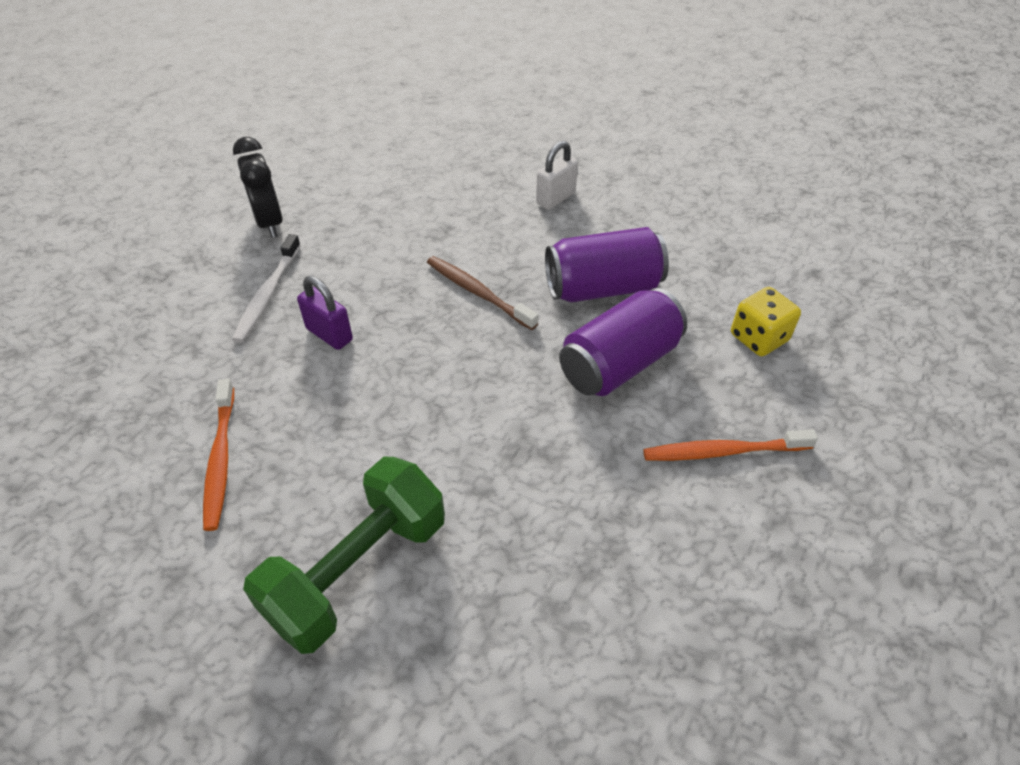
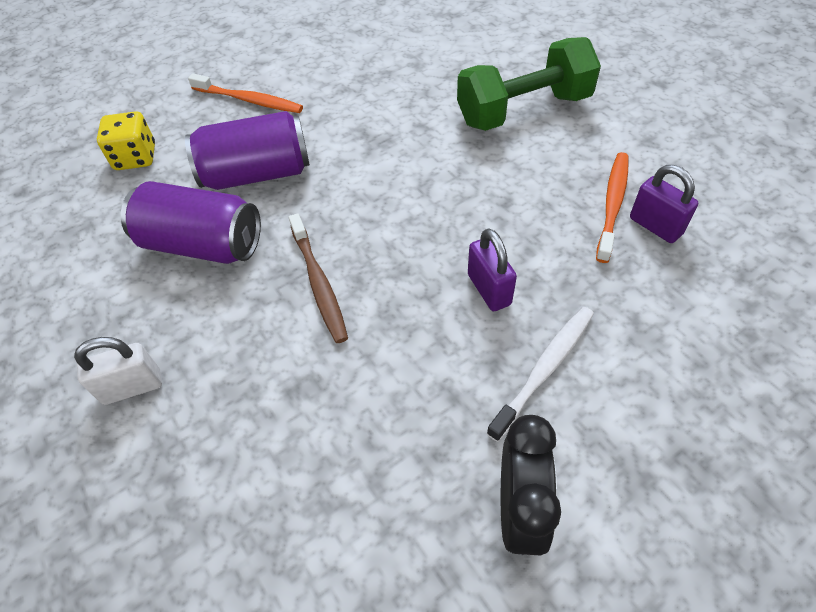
camera: 150 degrees left, 5 degrees up
(172, 449) = (655, 226): none -> purple padlock

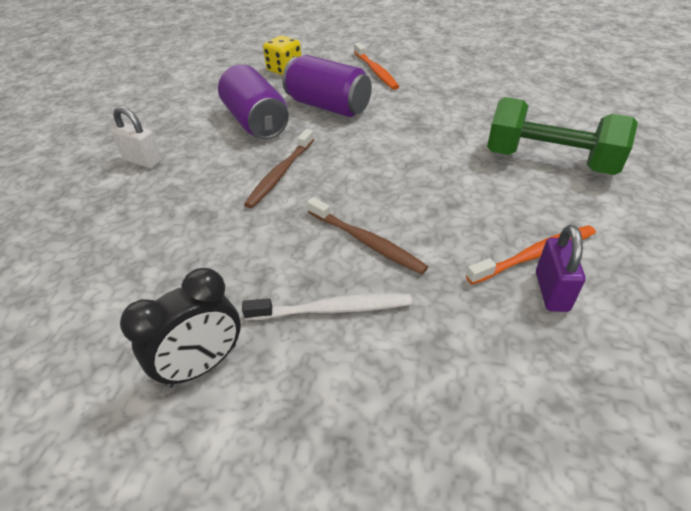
camera: 45 degrees right, 10 degrees down
(489, 289) = (366, 242): purple padlock -> brown toothbrush

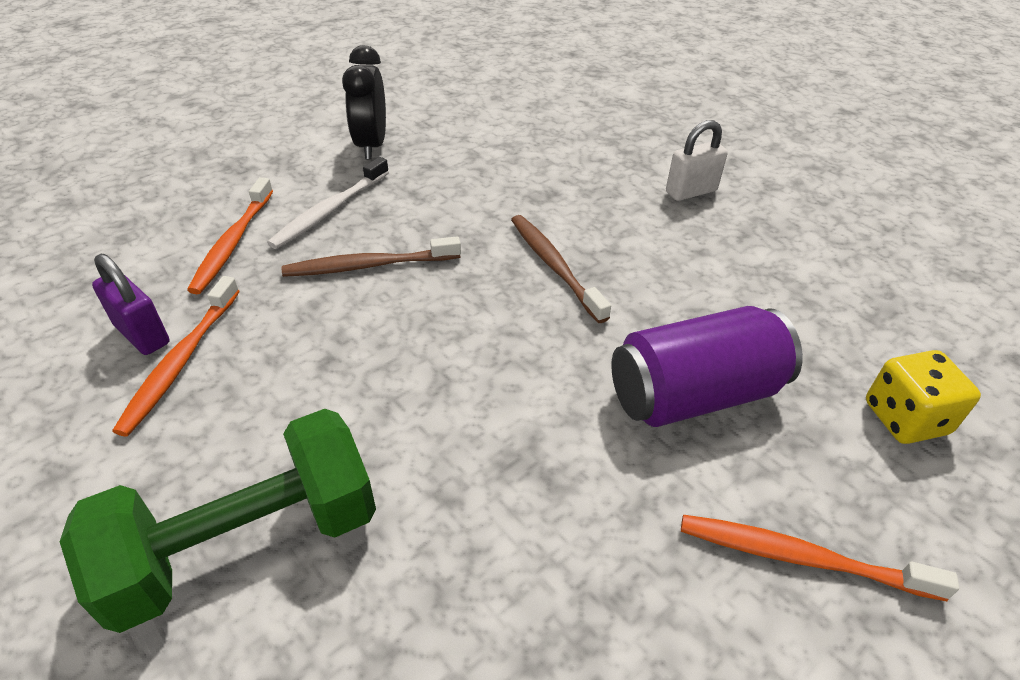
camera: 125 degrees right, 0 degrees up
(256, 122) = (709, 300): purple can -> none
(433, 333) = (233, 242): none -> orange toothbrush

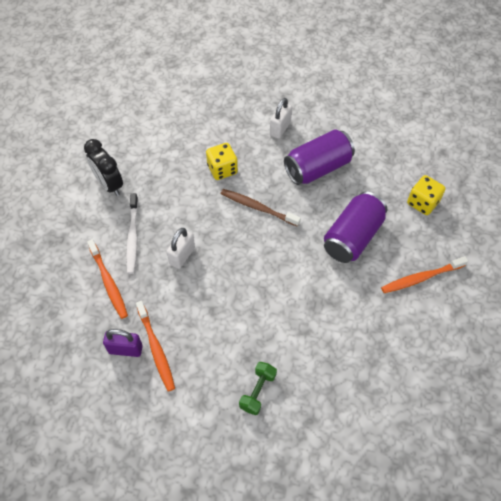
camera: 35 degrees left, 15 degrees up
(246, 543) = (257, 391): green dumbbell -> green dumbbell, size x0.49
(369, 265) = (182, 256): brown toothbrush -> white padlock
(547, 197) = (222, 169): none -> yellow dice
(713, 264) = (317, 168): none -> purple can

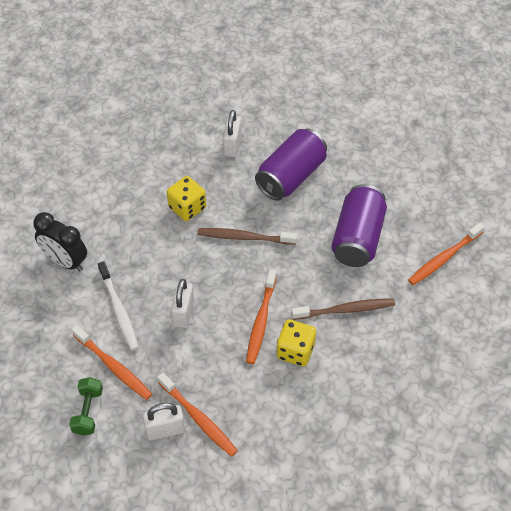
camera: 20 degrees left, 5 degrees down
(125, 349) = (165, 430): purple padlock -> white padlock
(241, 283) = (261, 321): none -> orange toothbrush
(257, 391) = (325, 425): green dumbbell -> green dumbbell (88, 412)
(316, 296) = (345, 310): none -> brown toothbrush
(422, 203) = (415, 181): yellow dice -> yellow dice (295, 351)

